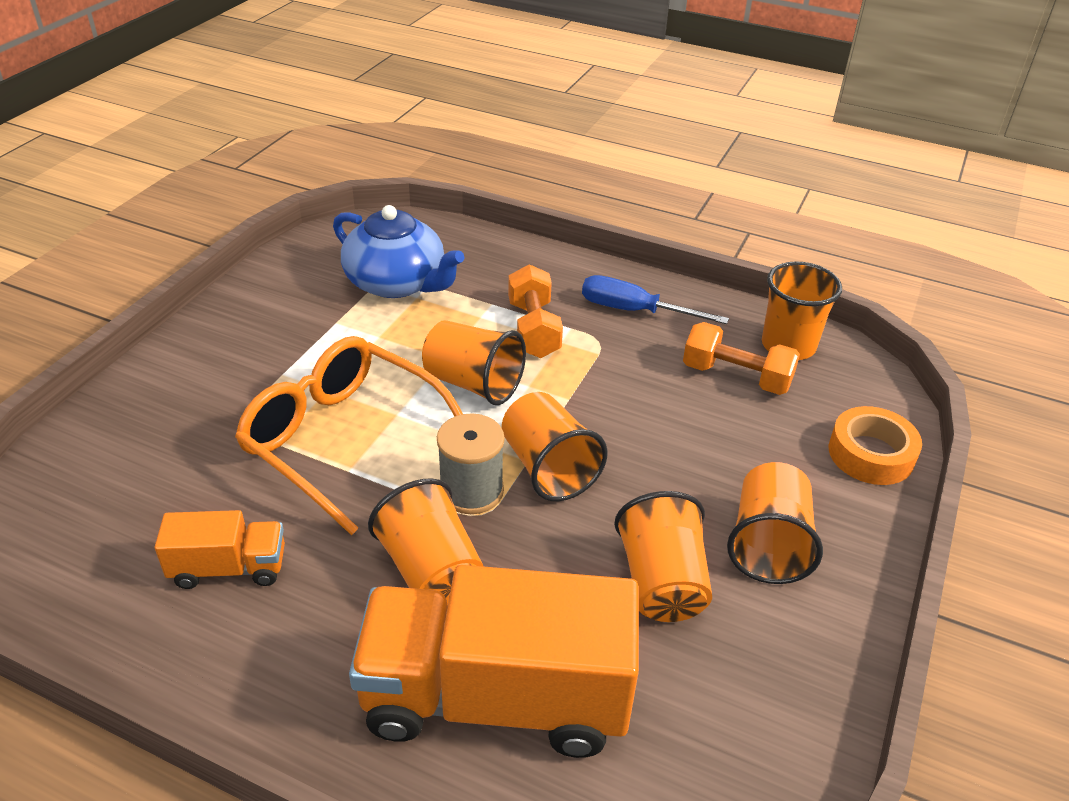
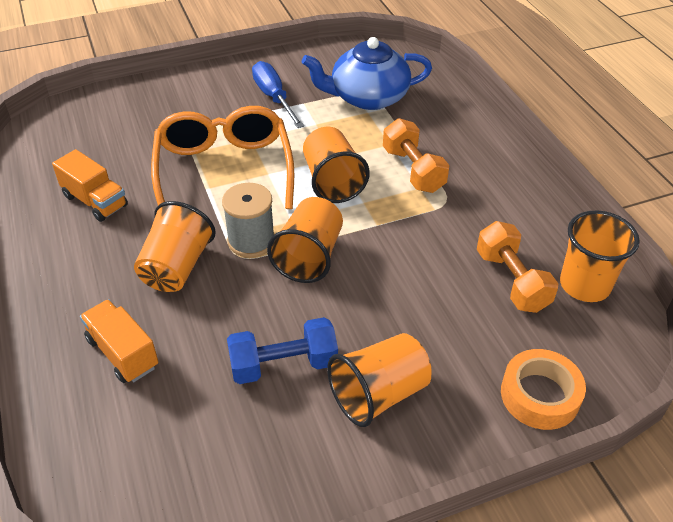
camera: 45 degrees right, 5 degrees up
(397, 283) = (367, 97): blue teapot -> blue teapot turned 90 degrees clockwise
(496, 697) = (123, 353): orange truck -> orange truck, size x0.48
(533, 329) = (413, 170): orange dumbbell -> orange dumbbell turned 60 degrees counterclockwise
(634, 311) = (498, 196): blue screwdriver -> blue screwdriver (274, 97)
(661, 582) = (283, 365): orange cup -> blue dumbbell

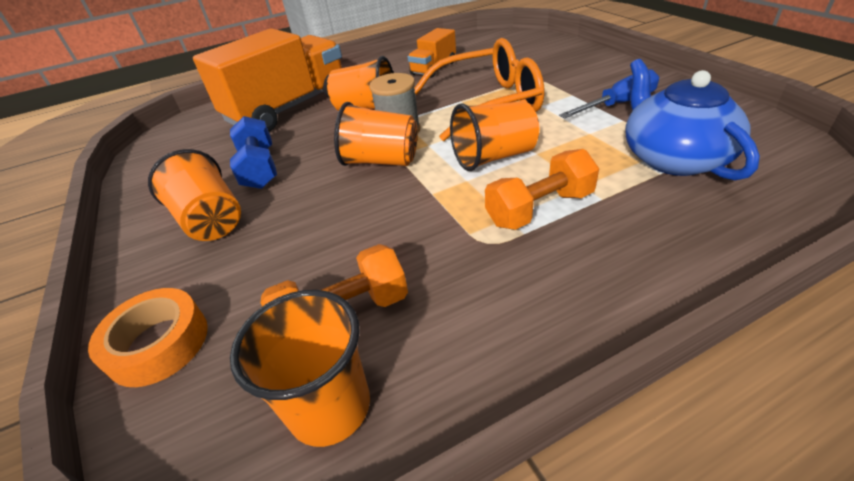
camera: 90 degrees right, 5 degrees down
(123, 353) = (289, 108): orange truck -> orange truck, size x2.08

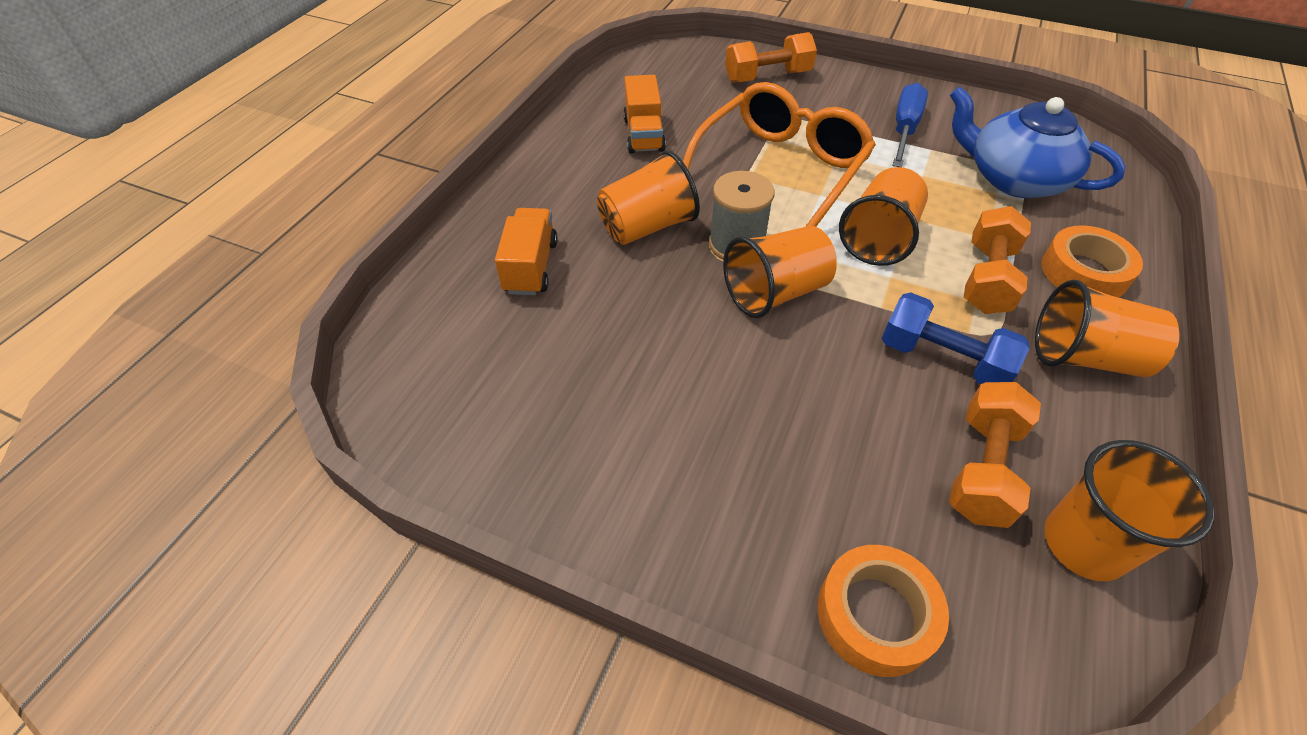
camera: 45 degrees left, 10 degrees up
(211, 221) = (698, 466): orange cup -> orange cup (1085, 357)
(259, 168) = (642, 371): blue dumbbell -> blue dumbbell (943, 359)
(289, 108) = (531, 267): orange truck -> orange truck, size x0.48
(558, 56) = (767, 76): none -> orange dumbbell
(640, 239) = (1084, 272): none -> orange tape

